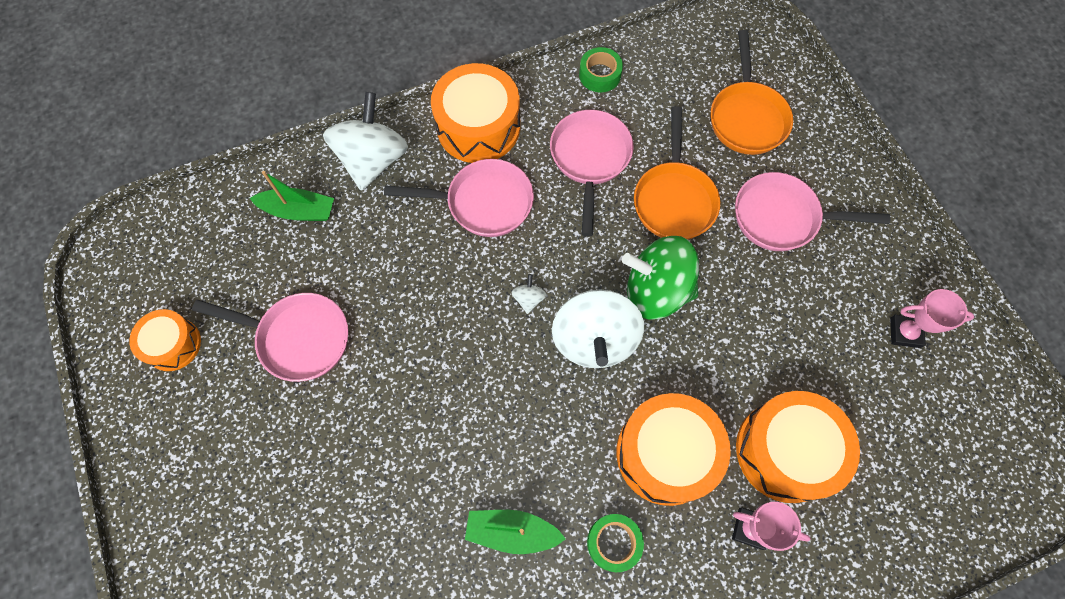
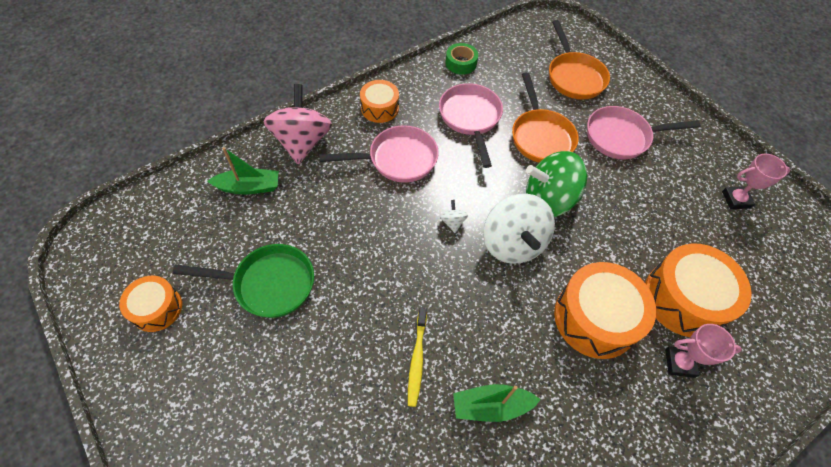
camera: 15 degrees left, 10 degrees down
(298, 338) = (268, 284): pink pan -> green pan
(373, 160) = (302, 142): white spinning top -> pink spinning top
(443, 461) = (417, 360): none -> yellow toothbrush
(478, 127) = (380, 108): orange drum -> orange drum, size x0.58
(613, 543) = (577, 397): green tape -> none

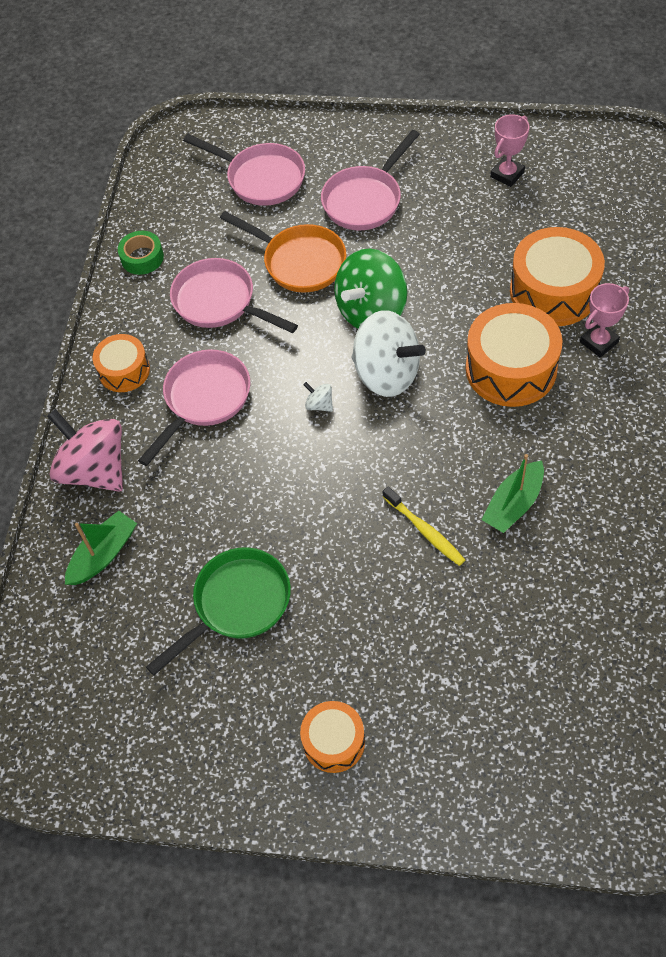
camera: 40 degrees left, 0 degrees up
(157, 308) = (170, 721): orange drum -> orange drum (334, 741)
(574, 76) = (261, 178): orange pan -> pink pan

